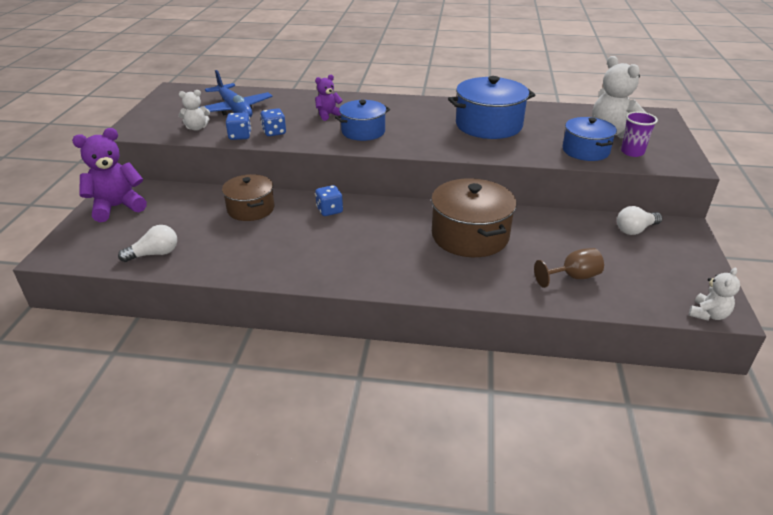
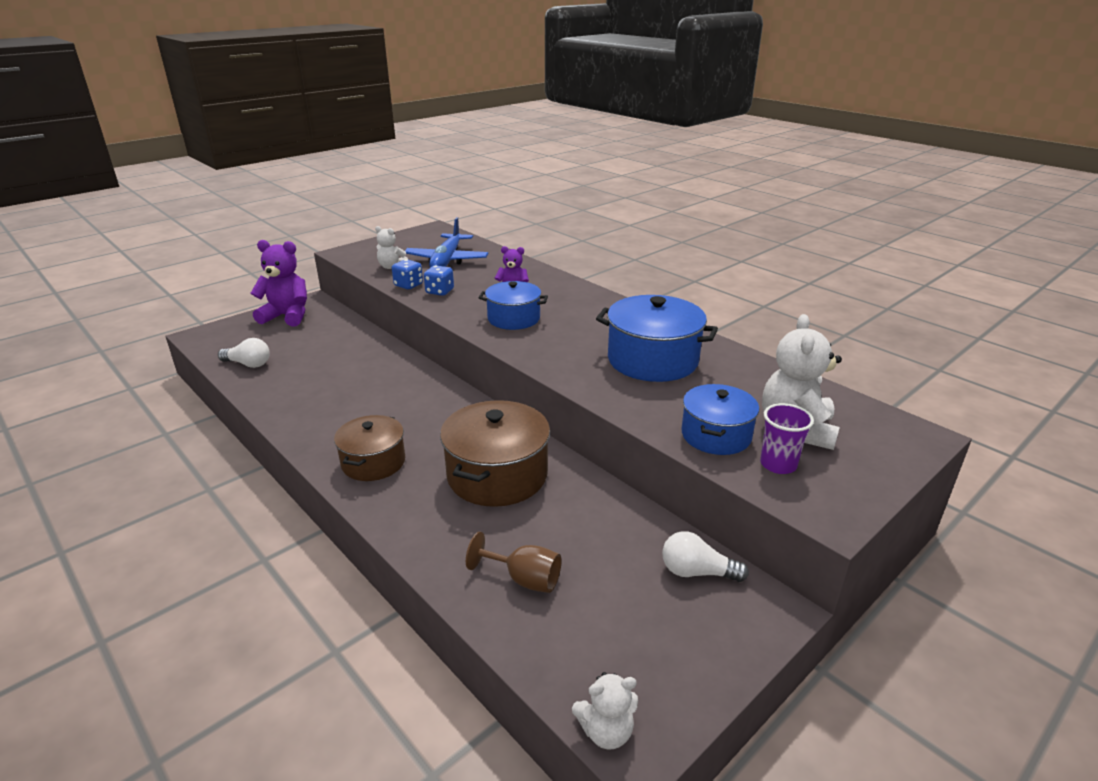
camera: 40 degrees right, 5 degrees down
(251, 209) = (365, 358): brown pot -> brown pot (373, 462)
(329, 210) = (419, 388): blue dice -> none

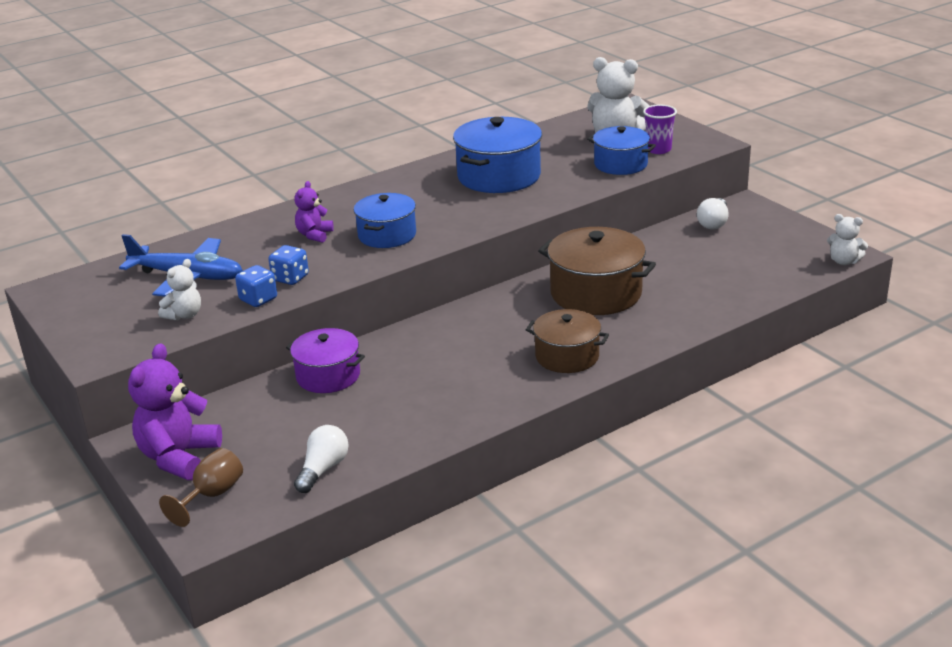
camera: 80 degrees left, 0 degrees up
(370, 352) = (328, 376): none -> purple pot
(524, 579) = (723, 283): brown goblet -> brown goblet (212, 495)
(606, 731) = (844, 261): white teddy bear -> white teddy bear turned 120 degrees clockwise

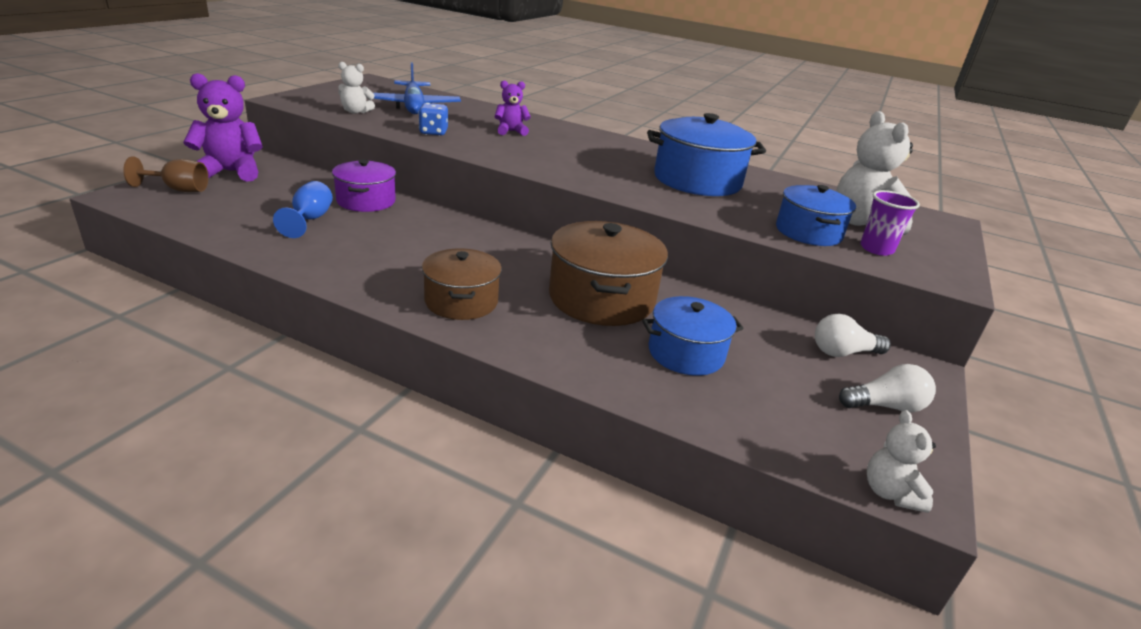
camera: 55 degrees right, 0 degrees up
(258, 299) = (392, 127): blue dice -> none
(323, 469) = (220, 221): white light bulb -> white light bulb (885, 406)
(355, 414) = (309, 220): none -> blue goblet
(387, 235) = (535, 153): blue pot -> blue pot (686, 353)

